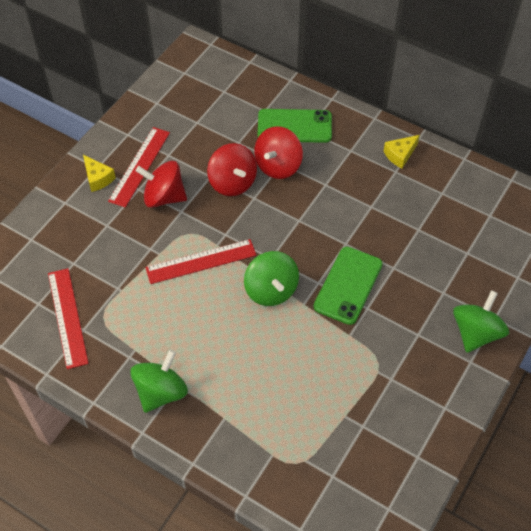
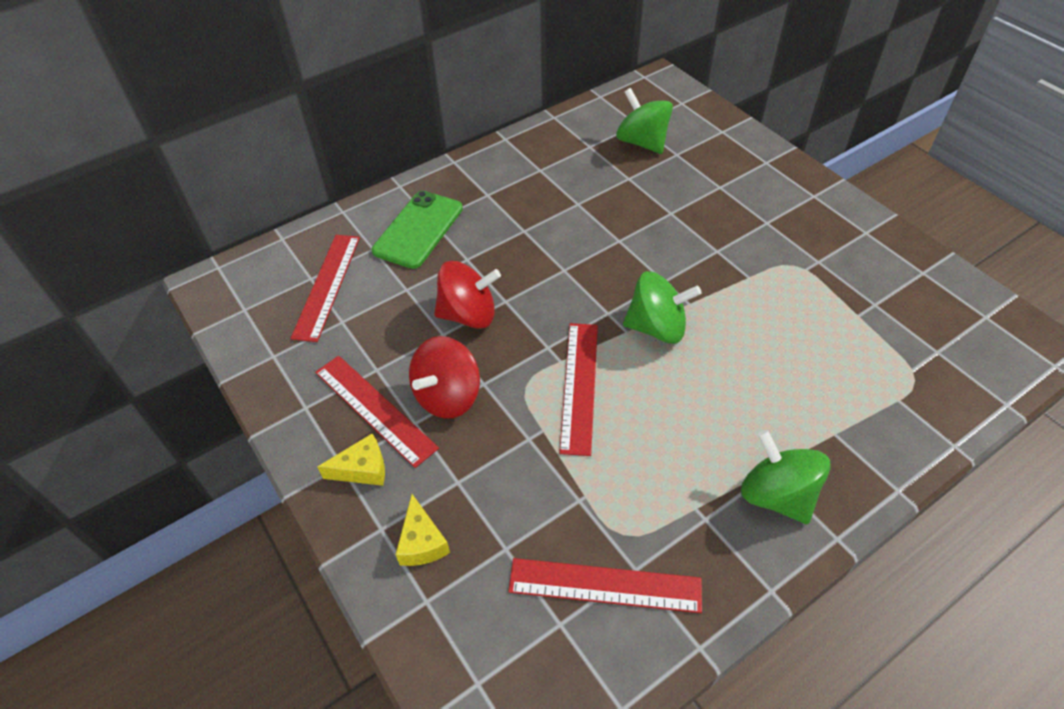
camera: 65 degrees left, 5 degrees down
(221, 102) = (327, 286): none -> red ruler
(278, 166) = (469, 263): red spinning top -> none
(348, 285) = (679, 256): green phone -> none
(400, 155) = (519, 159): yellow cheese -> yellow cheese (422, 542)
(476, 333) = (780, 180): green spinning top -> green spinning top (642, 142)

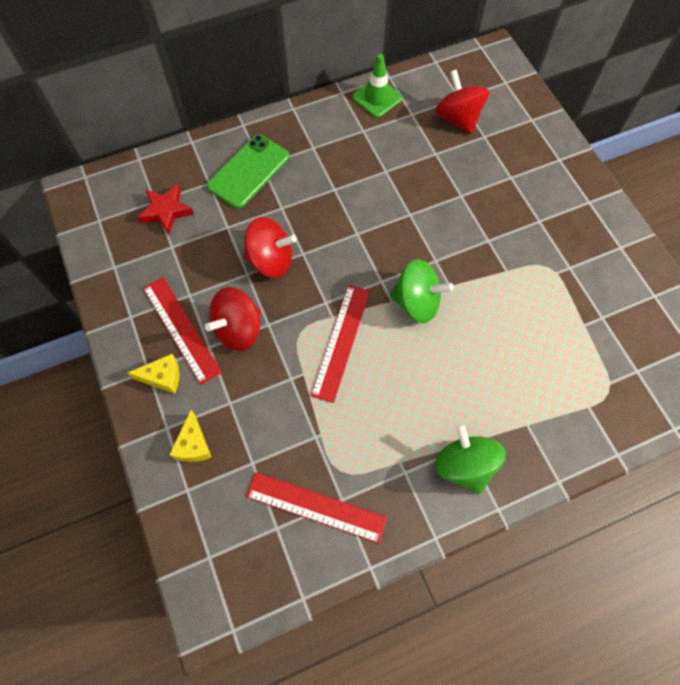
camera: 10 degrees right, 15 degrees up
(327, 286) = (166, 211): red ruler -> red star
(546, 137) = (377, 98): none -> green traffic cone
(642, 142) = (458, 118): green spinning top -> red spinning top

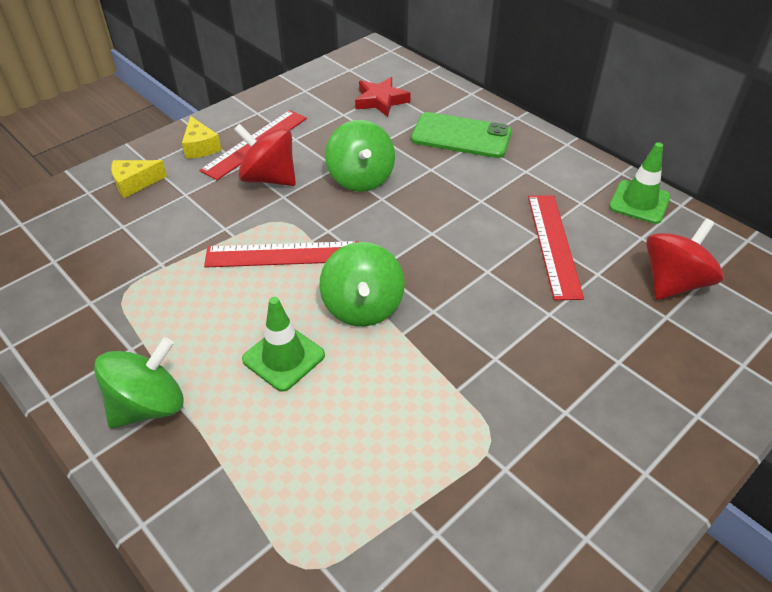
camera: 70 degrees right, 20 degrees down
(271, 260) = (361, 178): red spinning top -> green spinning top
(316, 507) = (79, 284): red ruler -> red ruler (553, 244)
(448, 366) = (283, 357): none -> green traffic cone

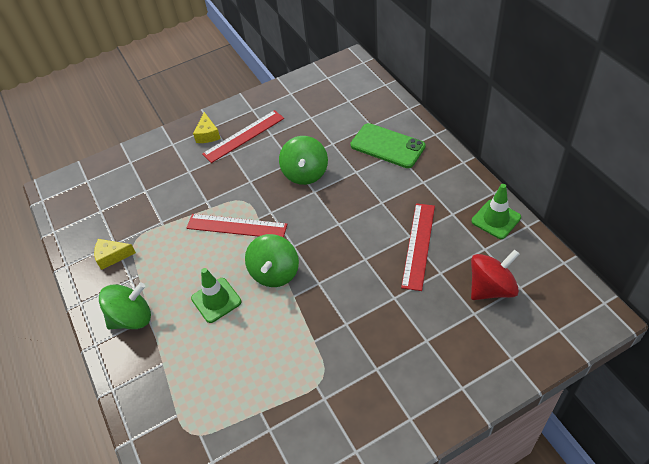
camera: 20 degrees right, 5 degrees up
(135, 183) = (160, 159): yellow cheese -> yellow cheese (112, 256)
(269, 178) = (245, 165): red spinning top -> none
(380, 101) = (340, 108): red star -> none

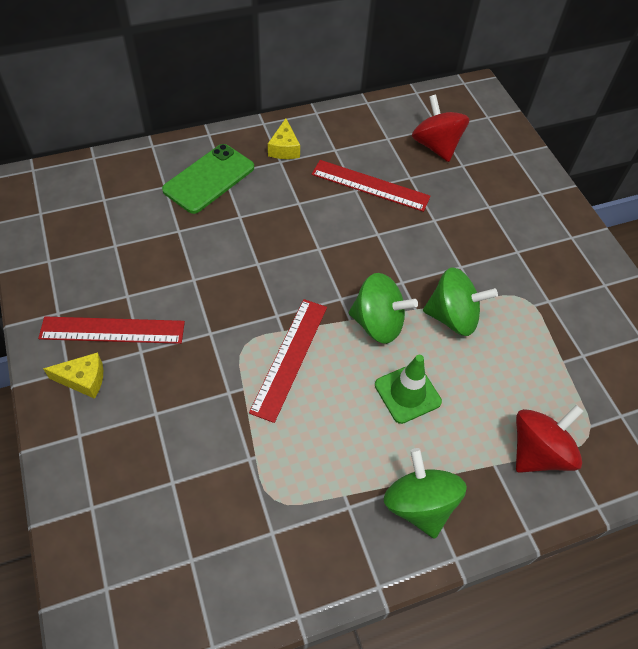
camera: 90 degrees left, 5 degrees up
(112, 256) = (299, 536): yellow cheese -> yellow cheese (284, 148)
(174, 394) = (538, 452): none -> red spinning top
(244, 136) = (112, 330): red ruler -> red ruler turned 60 degrees counterclockwise
(305, 173) = (221, 267): green spinning top -> green spinning top (453, 317)
(496, 219) = (352, 120): green traffic cone -> none

